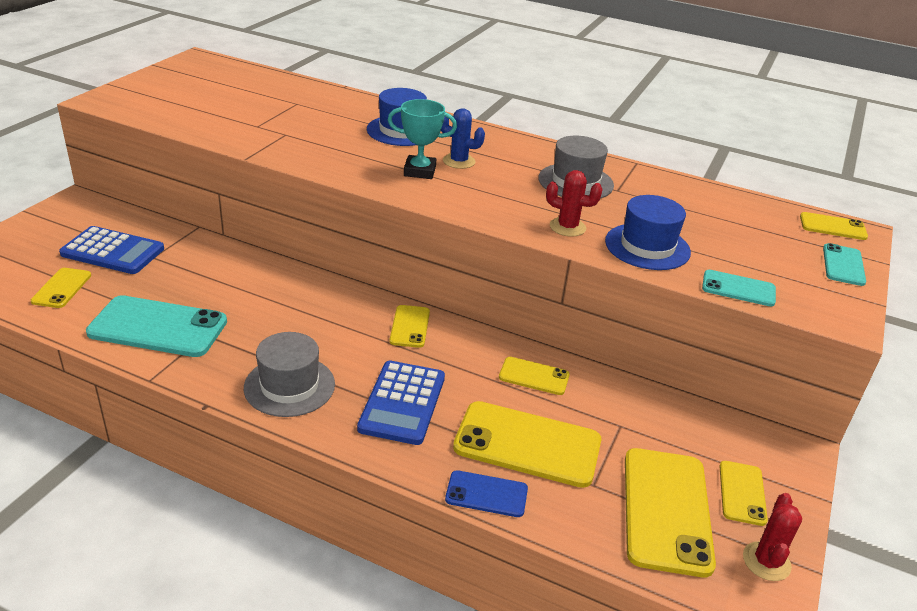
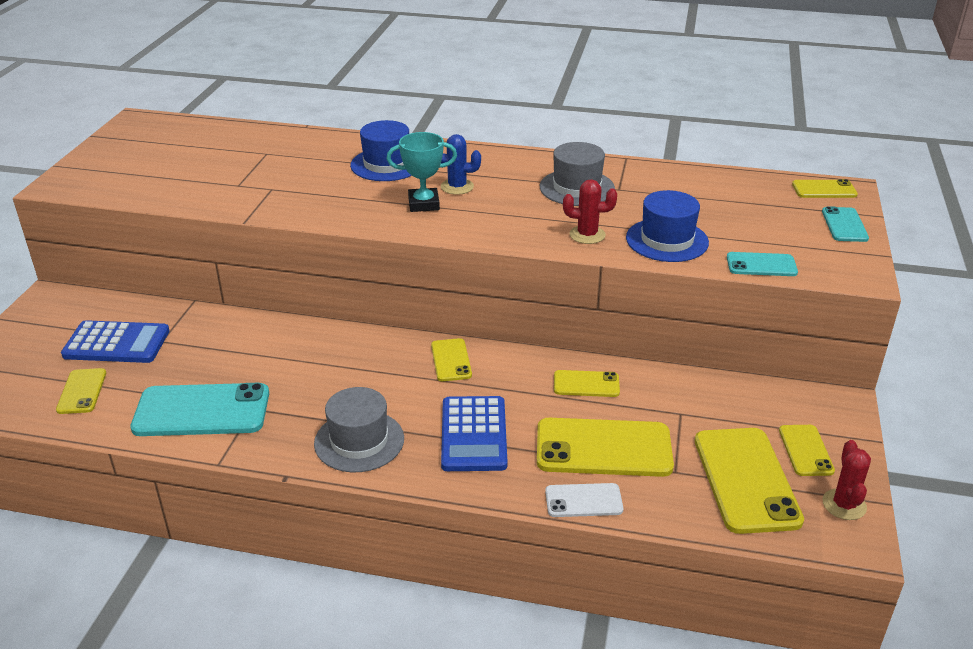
camera: 10 degrees left, 0 degrees up
(486, 494) = (583, 500): blue phone -> white phone

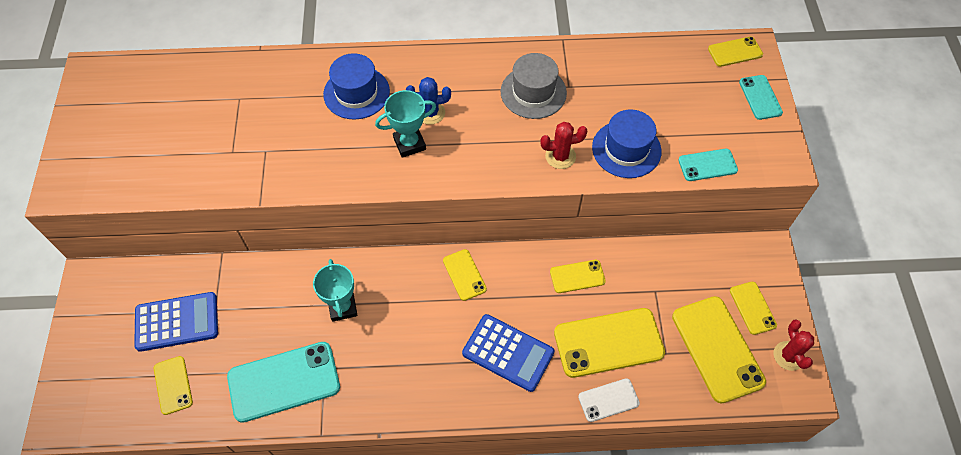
camera: 15 degrees left, 25 degrees up
(300, 363) = (343, 307): none -> turquoise trophy
(359, 441) = (422, 382): grey hat -> none
(473, 434) = (508, 353): blue calculator -> blue calculator turned 45 degrees counterclockwise

